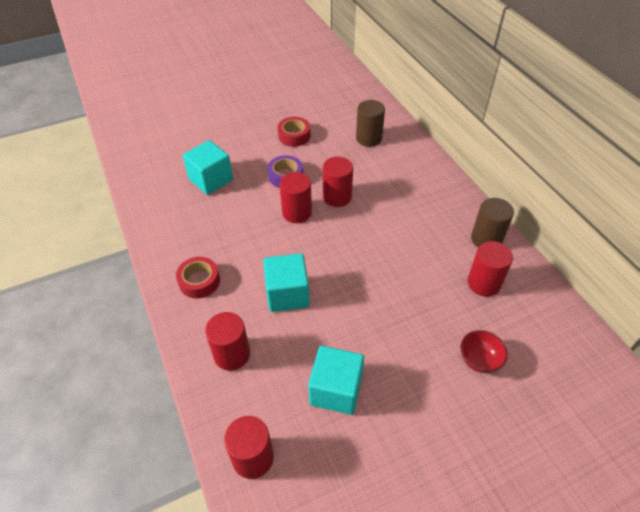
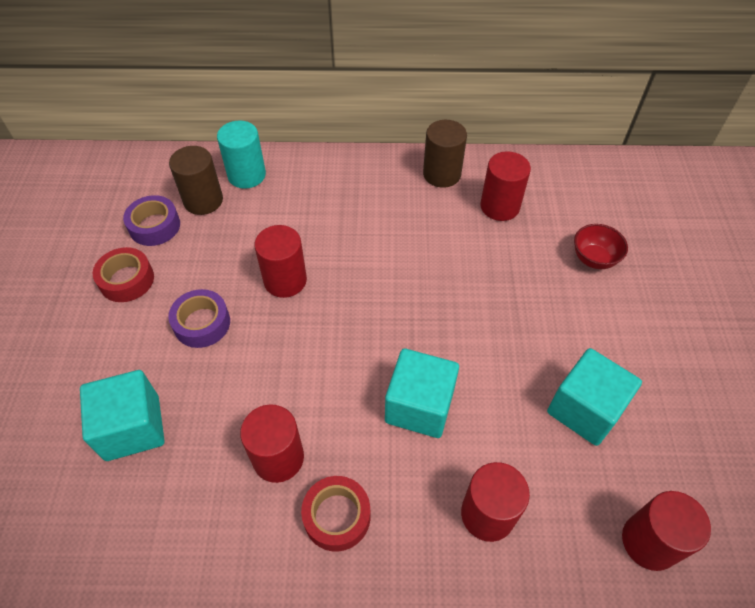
camera: 65 degrees left, 5 degrees up
(297, 212) = (282, 338): red cylinder -> red cylinder (278, 458)
(336, 129) = (154, 226): none -> purple tape
(402, 147) = (246, 175): none -> turquoise cylinder

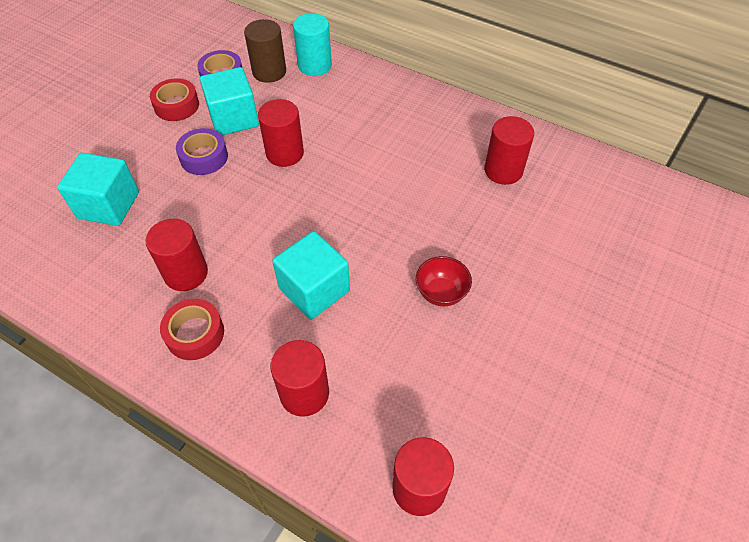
camera: 30 degrees right, 0 degrees up
(442, 174) = (472, 125): brown cylinder -> none
(584, 409) = (447, 360): turquoise cube -> turquoise cube (233, 118)
(594, 259) = (555, 248): red bowl -> red bowl (441, 293)

